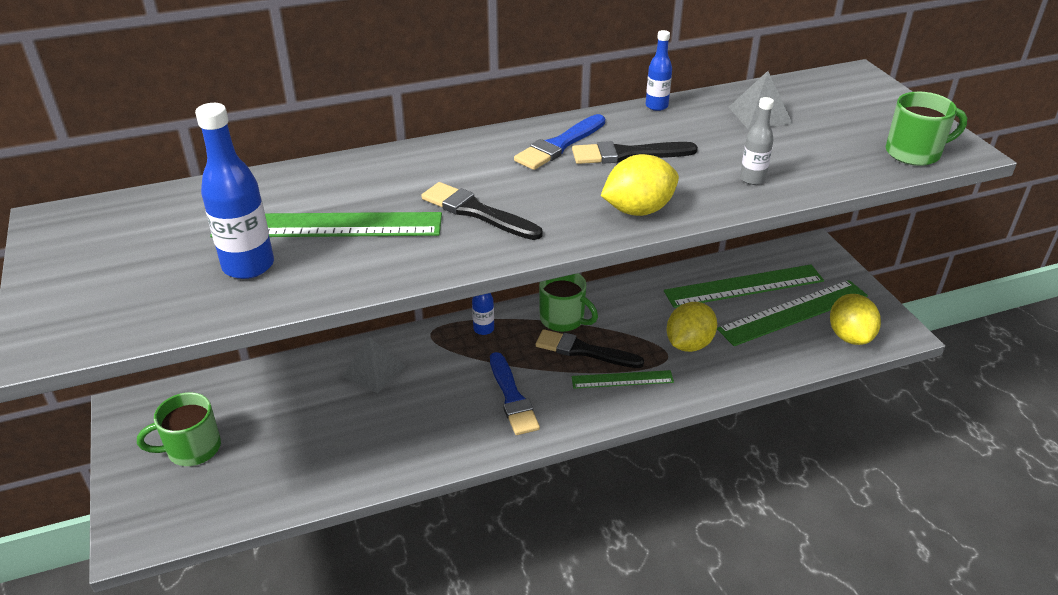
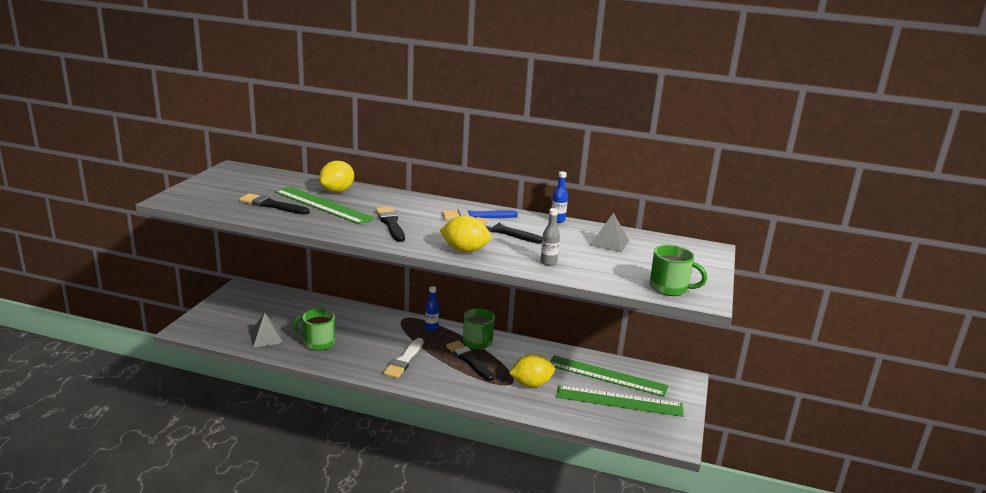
camera: 35 degrees right, 15 degrees down
(192, 449) = (246, 311): green mug -> green mug (318, 343)
(248, 266) = (271, 205): blue bottle -> black brush
(374, 371) = (357, 320): grey pyramid -> grey pyramid (266, 337)
(512, 397) = (404, 360): blue brush -> white brush
(622, 379) = (470, 380): green ruler -> none
(849, 336) = (638, 428): yellow lemon -> yellow lemon (337, 191)

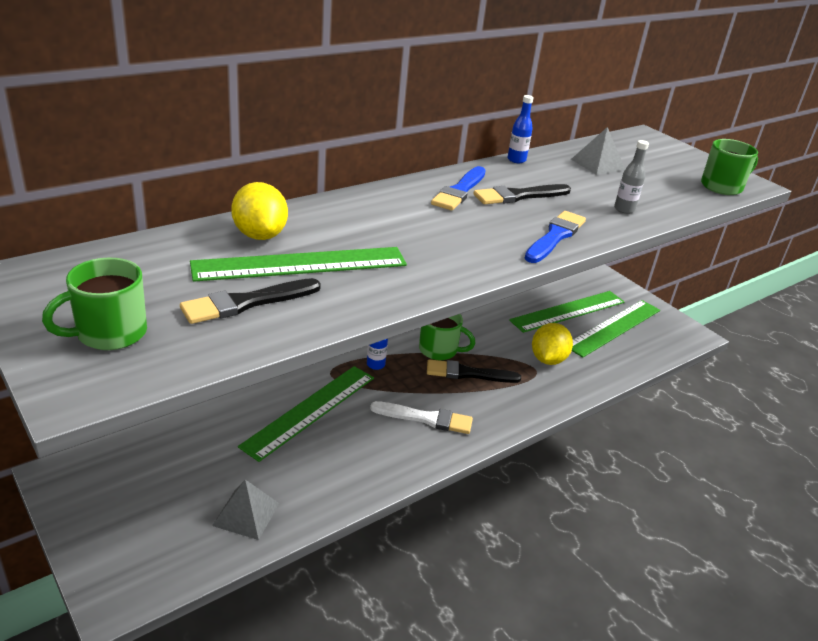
camera: 55 degrees left, 10 degrees up
(318, 343) = (313, 470): green mug -> green mug (109, 333)
(363, 324) = (310, 410): none -> green ruler
(390, 223) = (426, 245): black brush -> none
(404, 360) = (426, 418): white brush -> white brush turned 45 degrees counterclockwise
(465, 250) = (555, 236): yellow lemon -> blue brush

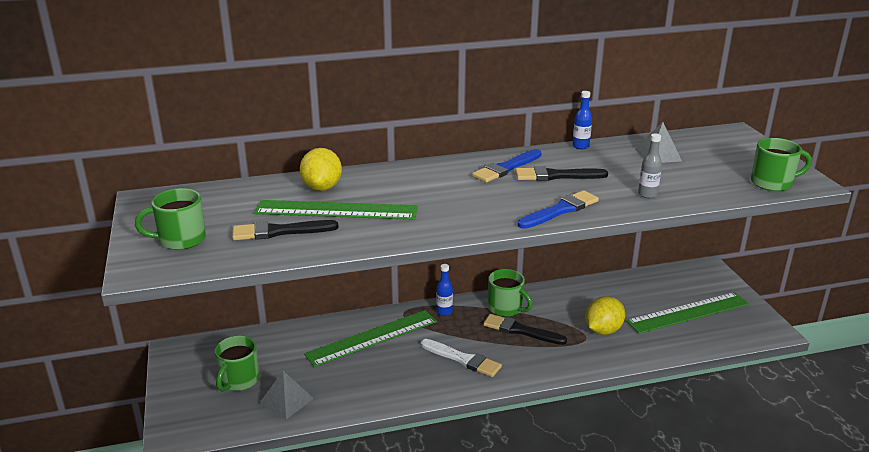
camera: 25 degrees right, 5 degrees down
(169, 499) = (239, 380): none -> green mug
(568, 311) = (650, 292): green ruler -> none

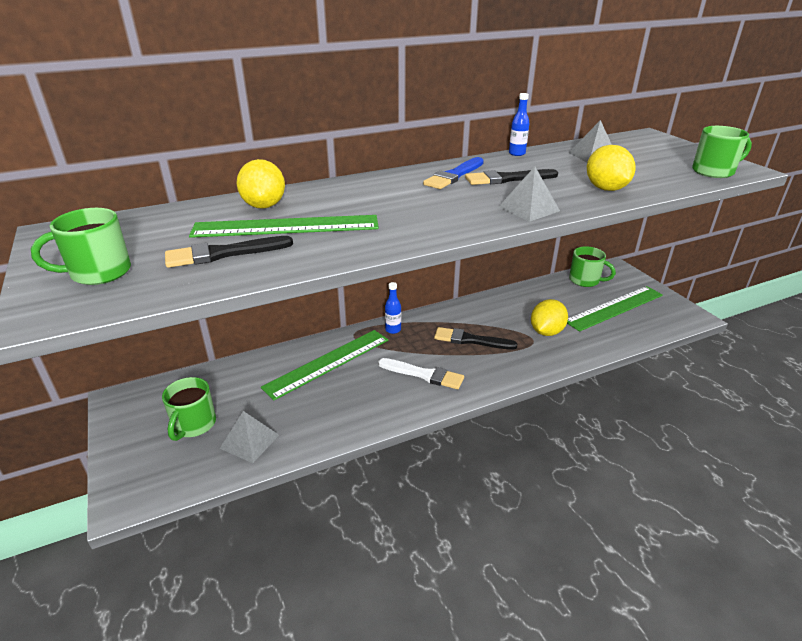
camera: 10 degrees left, 5 degrees up
(506, 308) = (450, 320): green mug -> green mug (585, 280)
(560, 210) = (529, 209): blue brush -> grey pyramid
(647, 194) = (606, 189): grey bottle -> yellow lemon

